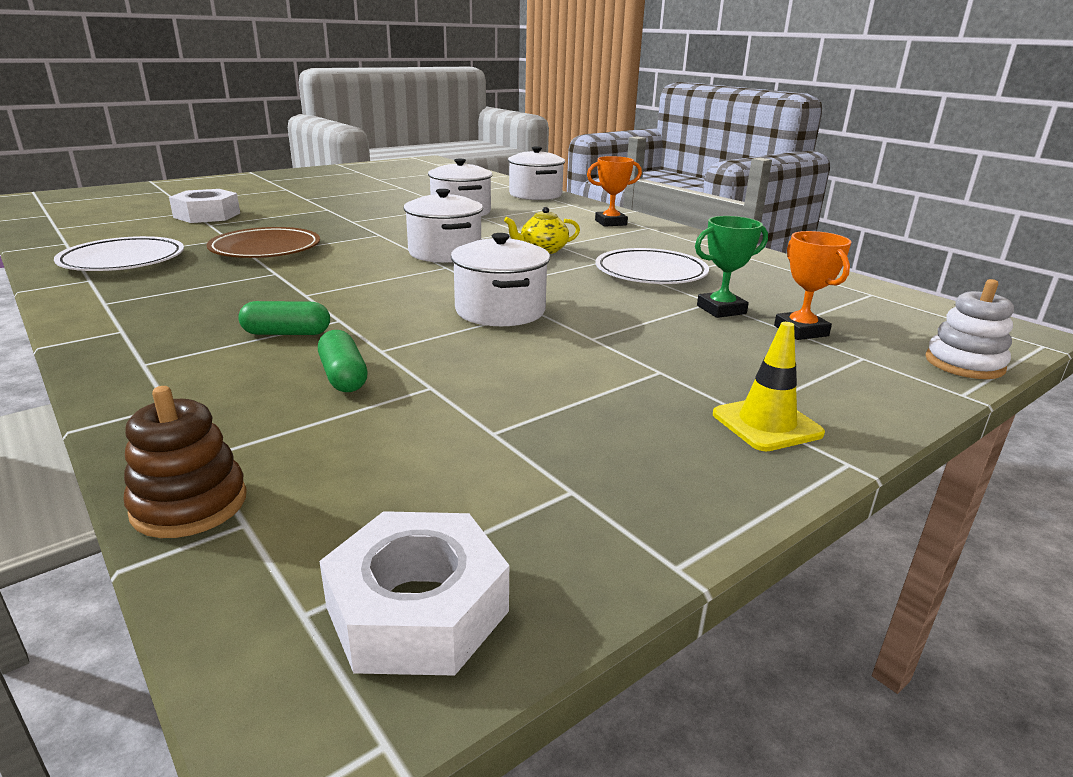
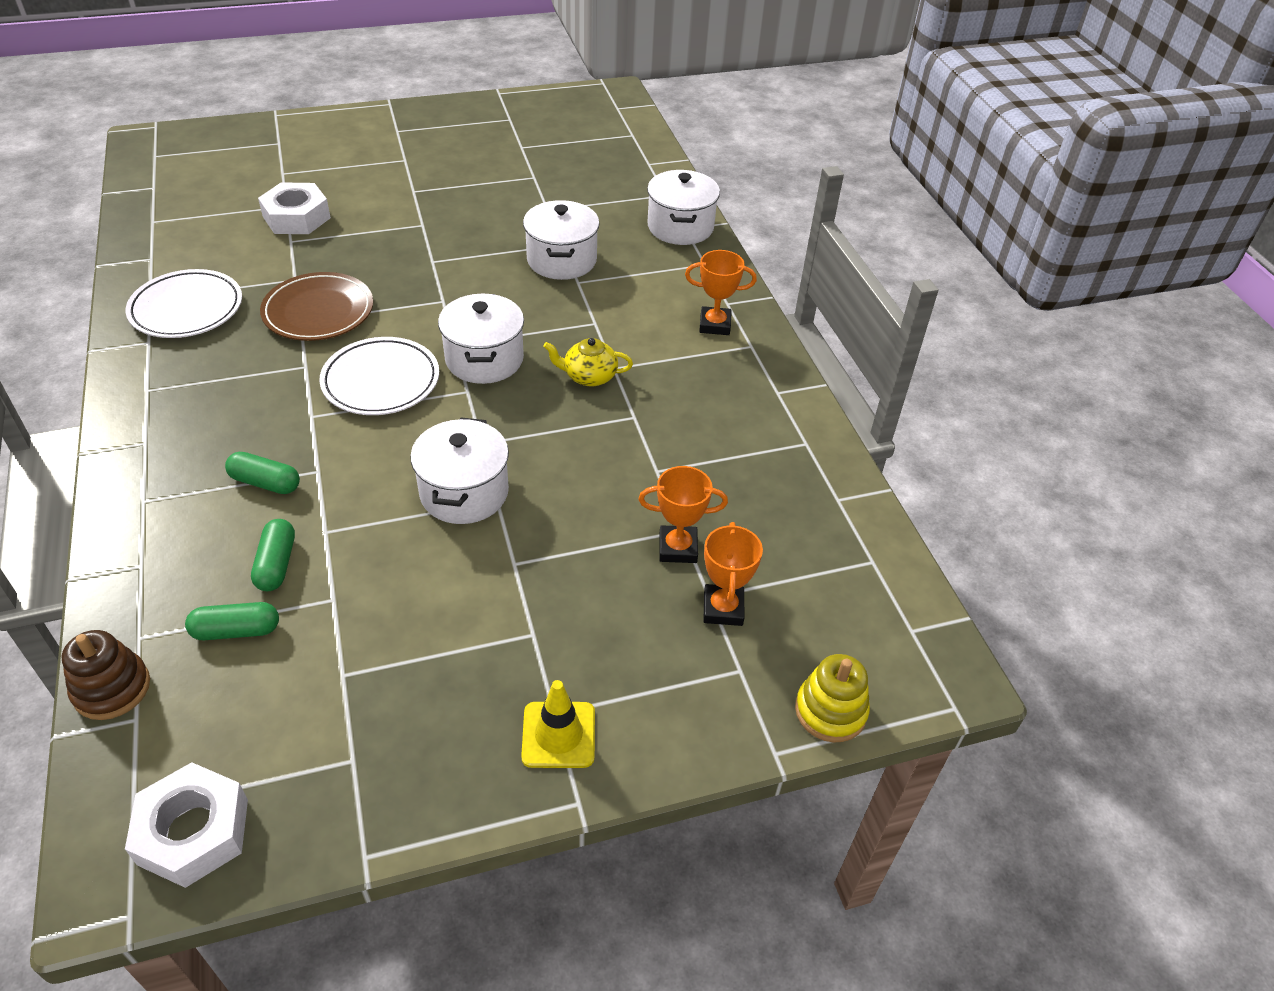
camera: 20 degrees right, 20 degrees up
(333, 427) = (236, 630): none -> green capsule
(650, 273) = (667, 455): white plate -> white plate (381, 381)
(721, 310) = (678, 548): green trophy -> orange trophy
(964, 364) = (830, 711): white stacking toy -> yellow stacking toy

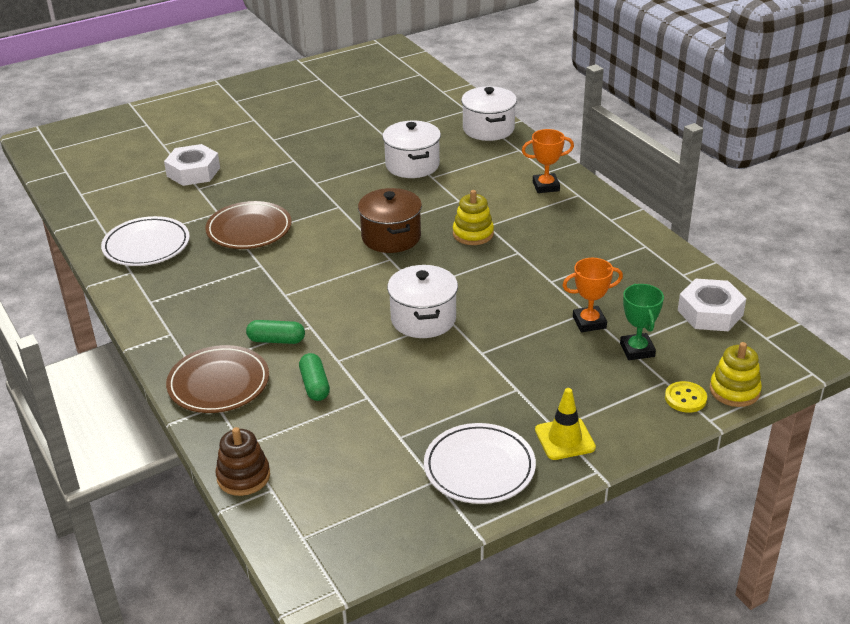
camera: 10 degrees left, 10 degrees down
(160, 532) = (218, 383): none -> brown plate
(193, 831) = (351, 539): white nut -> white nut (710, 312)
(236, 630) = (310, 428): green capsule -> none
(381, 381) = (323, 264): white plate -> white plate (479, 467)
(484, 359) = (391, 237): white pot -> brown pot
(589, 376) = (473, 234): yellow teapot -> yellow stacking toy
(723, 609) = (637, 350): orange trophy -> green trophy
(755, 707) = (685, 398): none -> yellow button

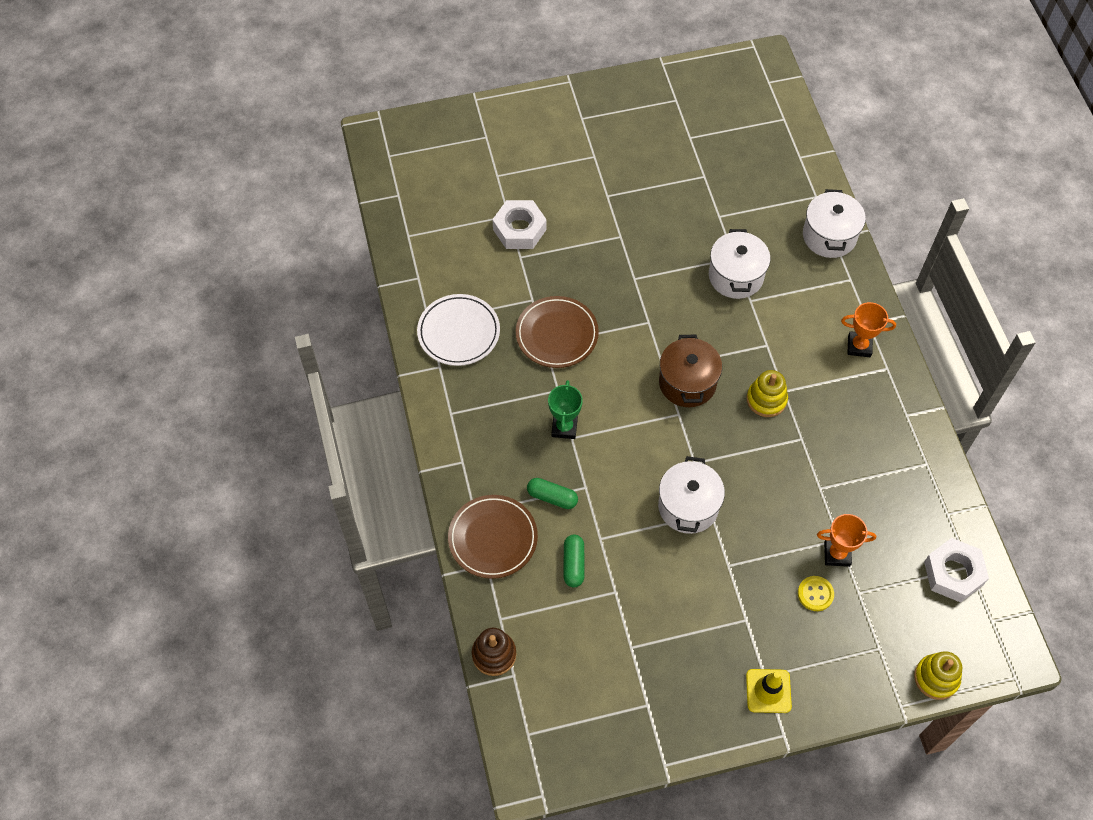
camera: 15 degrees right, 25 degrees up
(479, 467) = (687, 702): white plate -> none
(637, 350) = (868, 602): green trophy -> green trophy (564, 427)
(685, 398) = (889, 674): yellow button -> yellow button (815, 594)

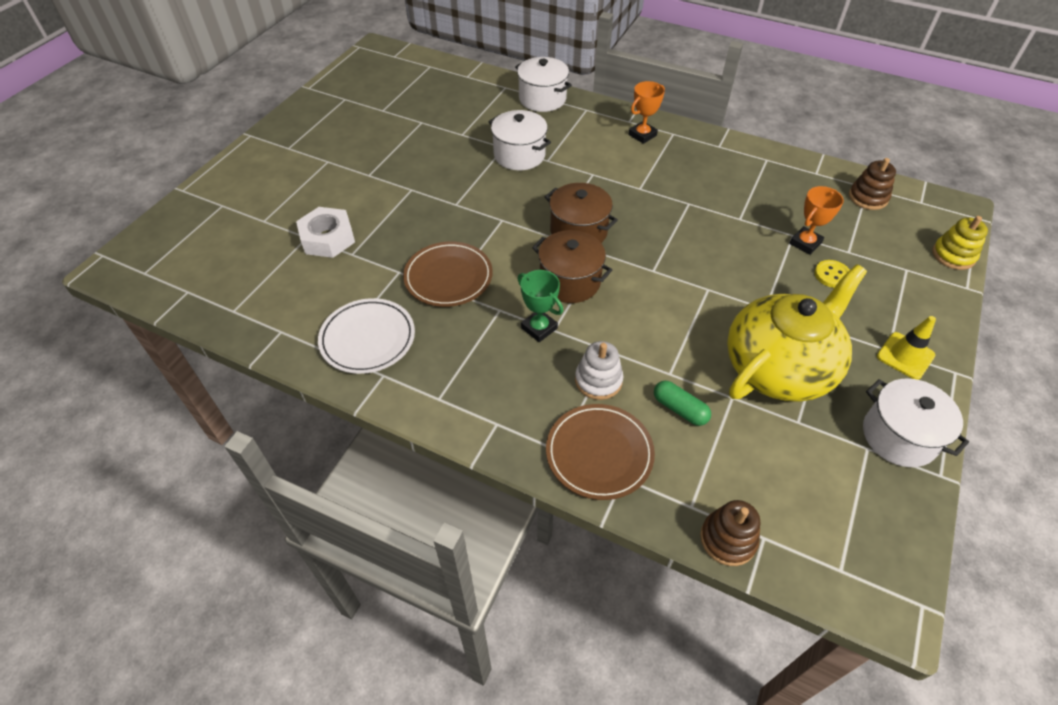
camera: 50 degrees left, 10 degrees down
(552, 497) = (598, 380): green capsule -> white stacking toy
(628, 414) = (570, 281): none -> brown pot
(672, 607) = (779, 367): none -> yellow teapot
(688, 506) = (690, 298): white pot -> white pot (899, 436)
(766, 399) = (638, 201): yellow stacking toy -> none
(953, 573) = (868, 197): white nut -> brown stacking toy

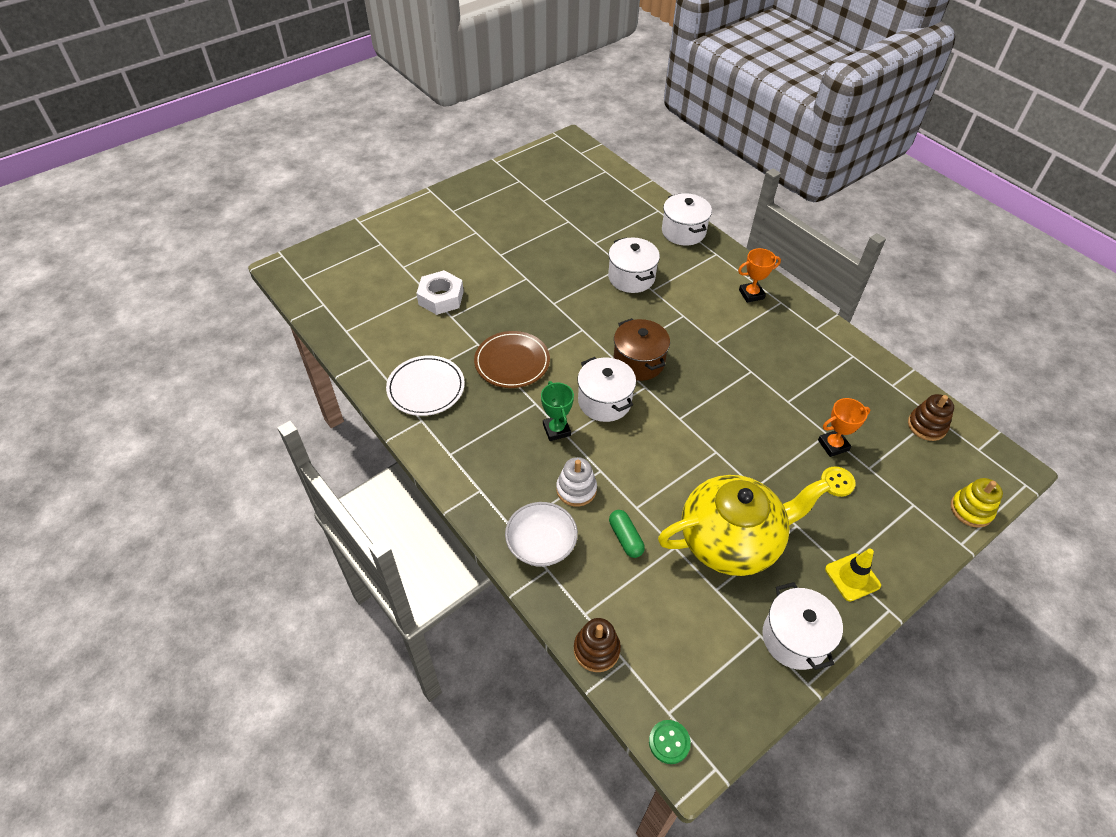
camera: 25 degrees right, 0 degrees up
(570, 281) = (604, 401): brown pot -> white pot
(599, 453) = (541, 544): brown plate -> white bowl
(862, 601) = (669, 742): none -> green button

